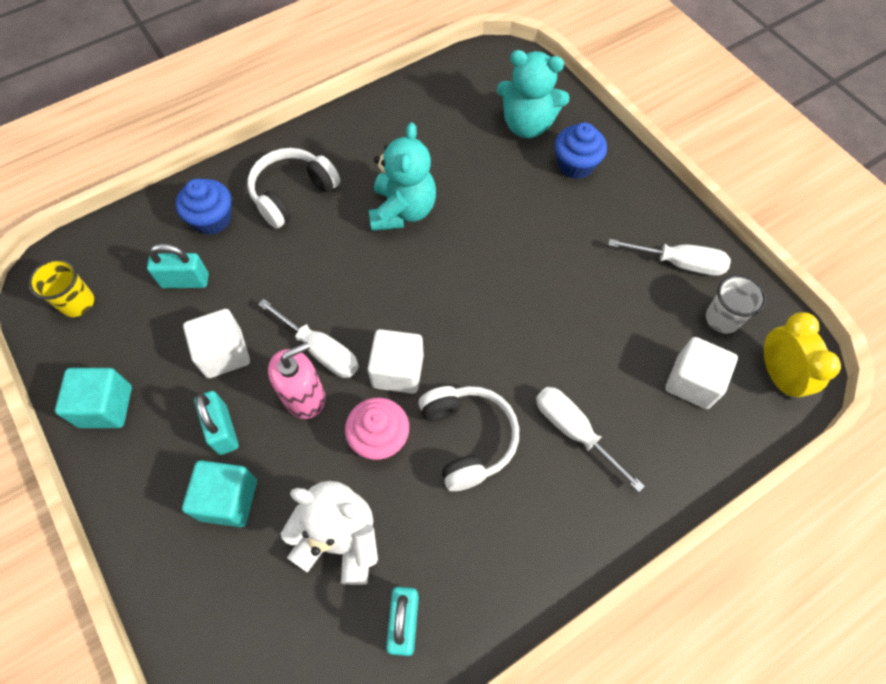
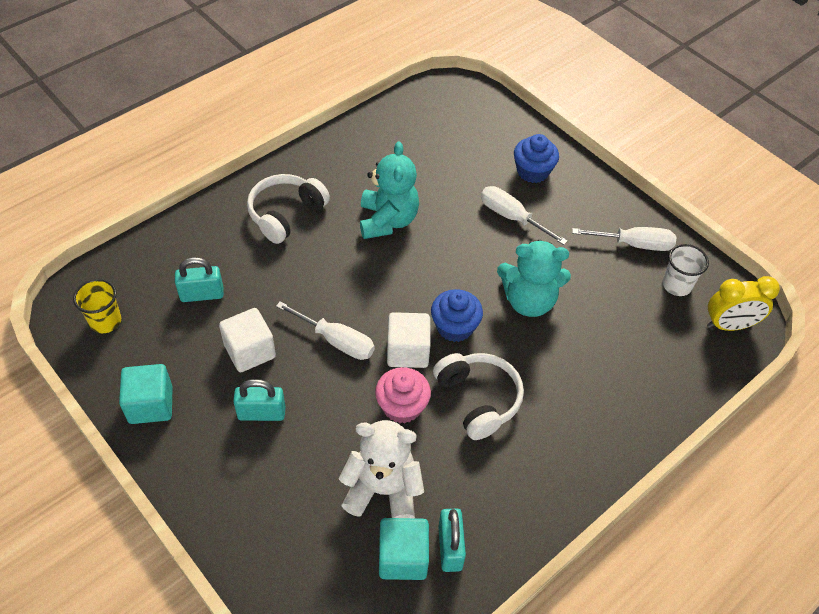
camera: 10 degrees left, 10 degrees down
(212, 219) = (216, 241): blue cupcake -> blue cupcake (454, 327)
(223, 430) = (261, 413): turquoise padlock -> turquoise padlock turned 60 degrees counterclockwise
(228, 499) = (278, 468): turquoise cube -> turquoise cube (403, 557)
(304, 397) = (329, 379): pink soap dispenser -> none
(527, 125) = (485, 141): turquoise teddy bear -> turquoise teddy bear (529, 301)
(574, 431) = (567, 384): white screwdriver -> white screwdriver (512, 217)
(692, 382) = (660, 337): white cube -> none
(778, 375) = (729, 325): yellow clock -> yellow clock turned 105 degrees clockwise

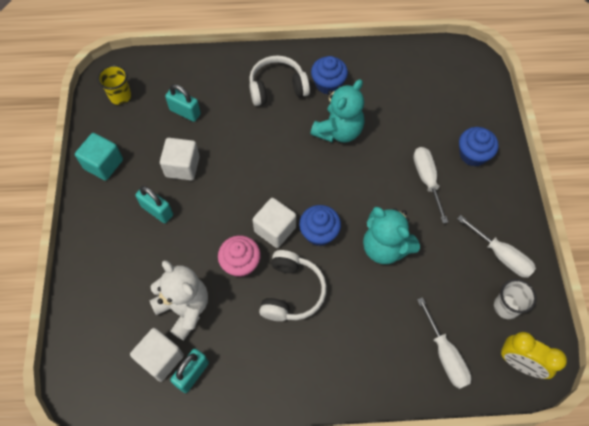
camera: 40 degrees right, 10 degrees up
(336, 341) = (237, 193): white screwdriver -> white screwdriver (445, 355)
(337, 182) = (328, 84): none -> blue cupcake
(403, 557) = (161, 358): turquoise cube -> white cube

